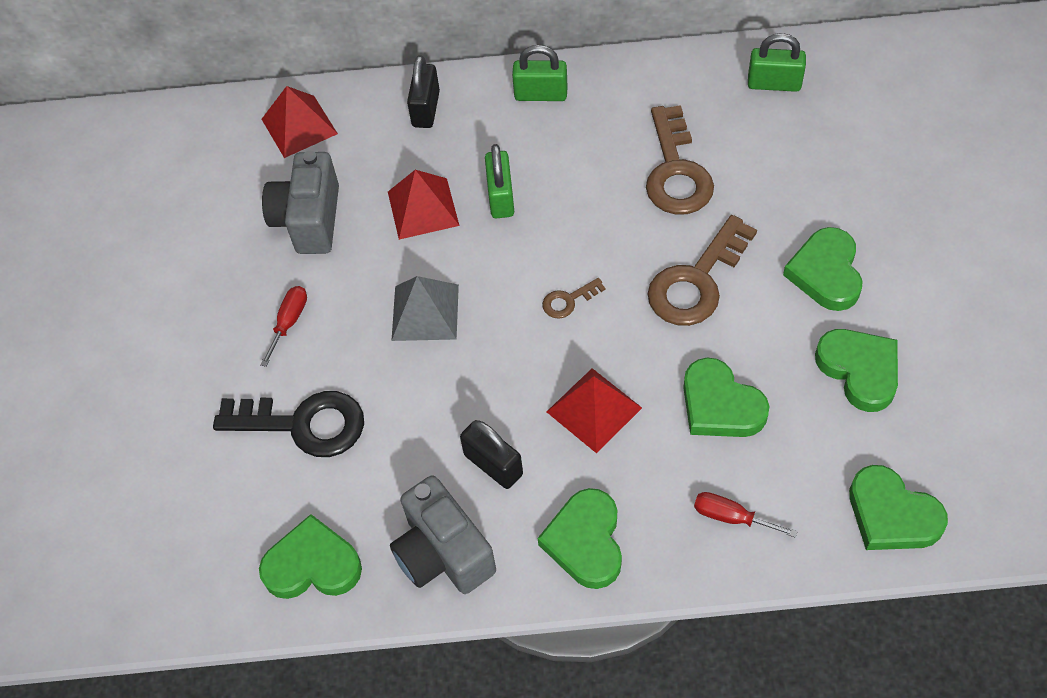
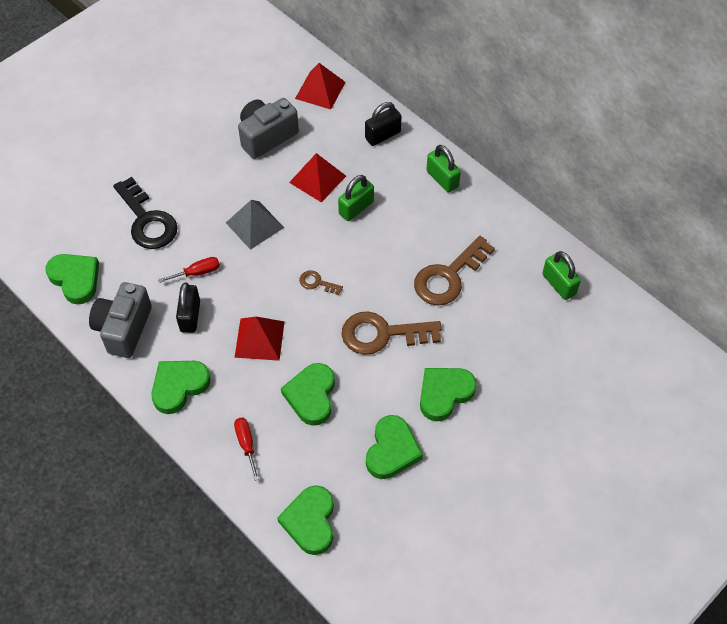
camera: 45 degrees right, 0 degrees up
(289, 322) = (199, 172): red screwdriver -> red screwdriver (197, 272)

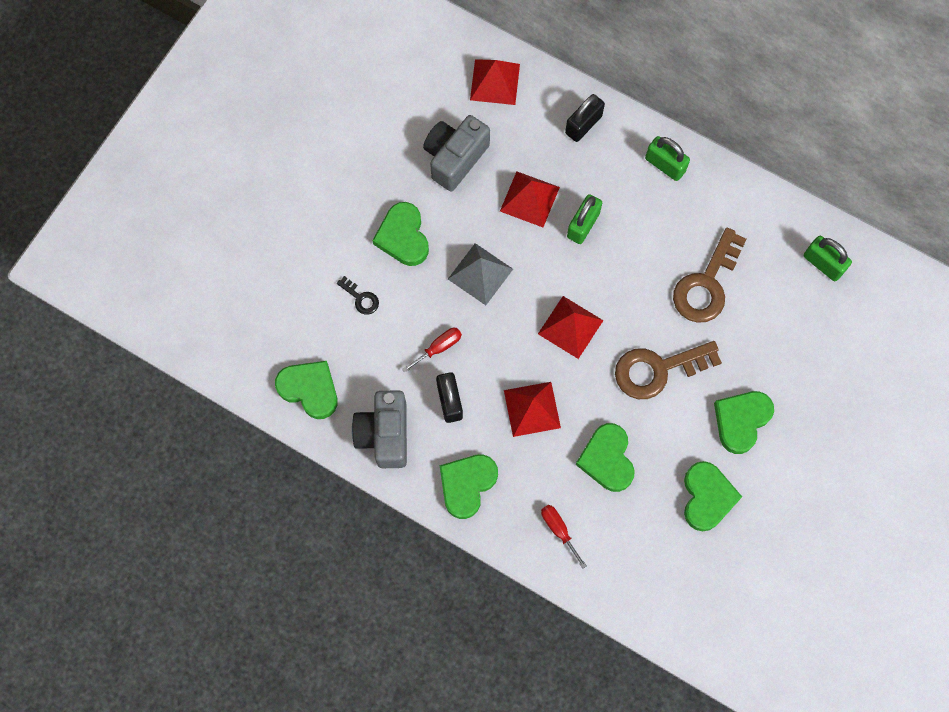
camera: 15 degrees left, 15 degrees up
(147, 220) = (361, 298): black key -> black key, size x0.46
(310, 521) = (650, 595): green heart -> green heart (403, 237)
(317, 283) = (570, 327): brown key -> red pyramid

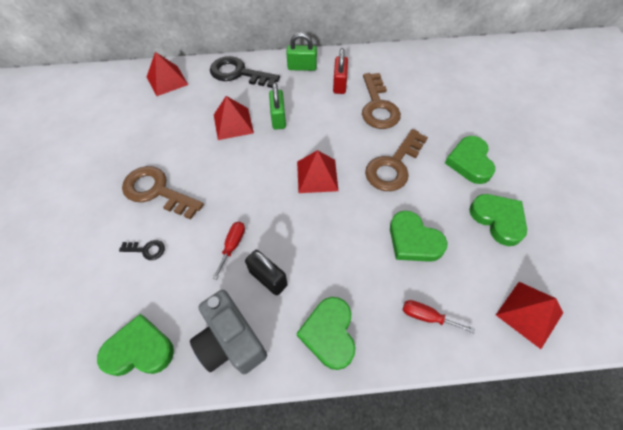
camera: 35 degrees left, 15 degrees down
(403, 237) = (157, 191): green heart -> brown key
(455, 158) = (166, 128): grey camera -> none
(480, 274) = (230, 181): grey pyramid -> none
(532, 409) = (333, 242): red pyramid -> red pyramid (529, 314)
(583, 124) = (238, 73): black padlock -> black key
(689, 222) = (339, 84): none -> red padlock
(823, 264) = (428, 64): green padlock -> none

